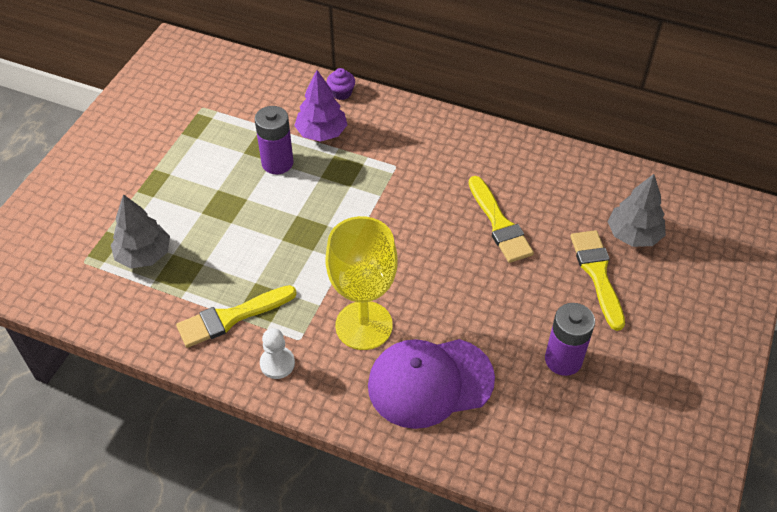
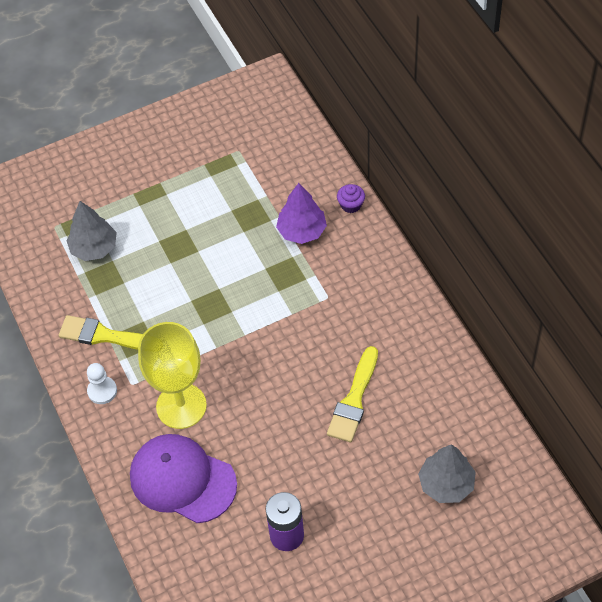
camera: 45 degrees right, 5 degrees up
(277, 163) = (246, 235): purple battery -> none
(597, 274) = (383, 493): yellow brush -> none

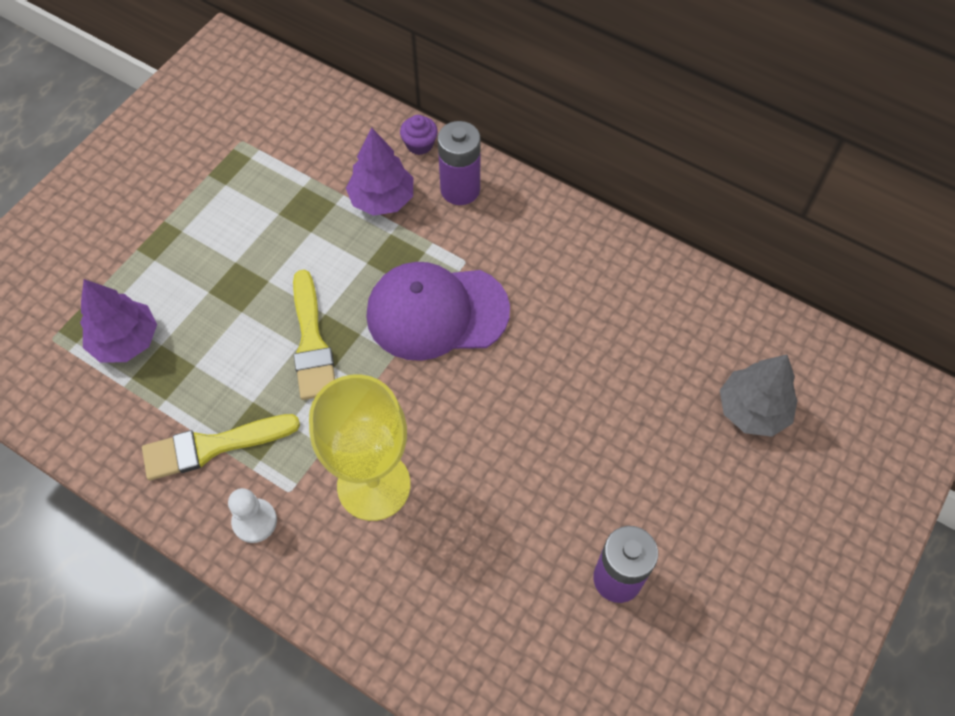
camera: 35 degrees left, 5 degrees up
(94, 248) = (125, 341): grey tree -> purple tree
(182, 480) = (439, 581): purple cap -> purple cap (436, 312)
(354, 400) = (579, 366): yellow brush -> yellow brush (312, 342)
(357, 248) = (460, 189): none -> purple battery

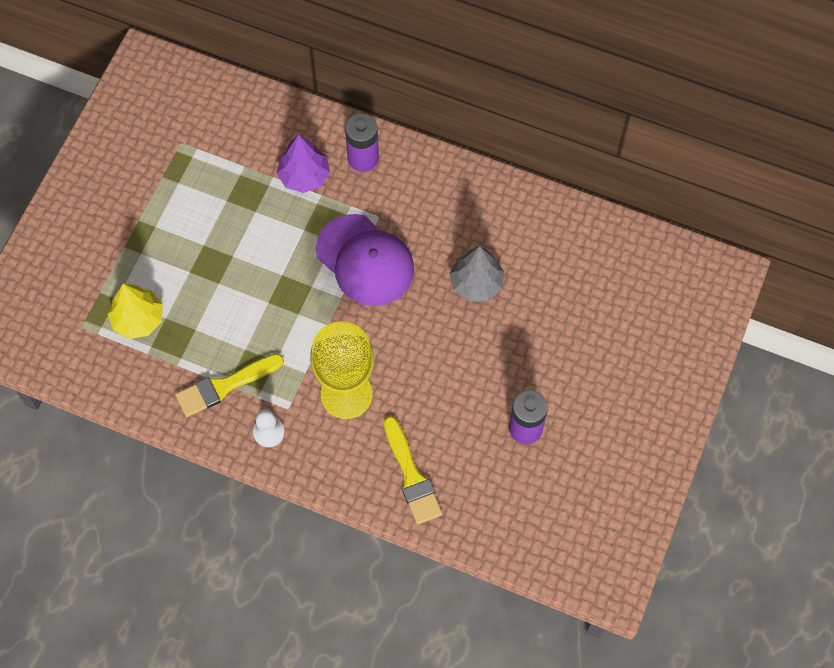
camera: 10 degrees left, 5 degrees up
(125, 341) = (138, 319): purple tree -> yellow tree
(312, 342) = (277, 298): yellow brush -> yellow brush (411, 476)
(419, 144) = (323, 125): purple cupcake -> none
(436, 312) = (365, 260): purple cap -> purple cap turned 120 degrees counterclockwise
(752, 410) = (604, 297): grey tree -> grey tree (476, 283)

